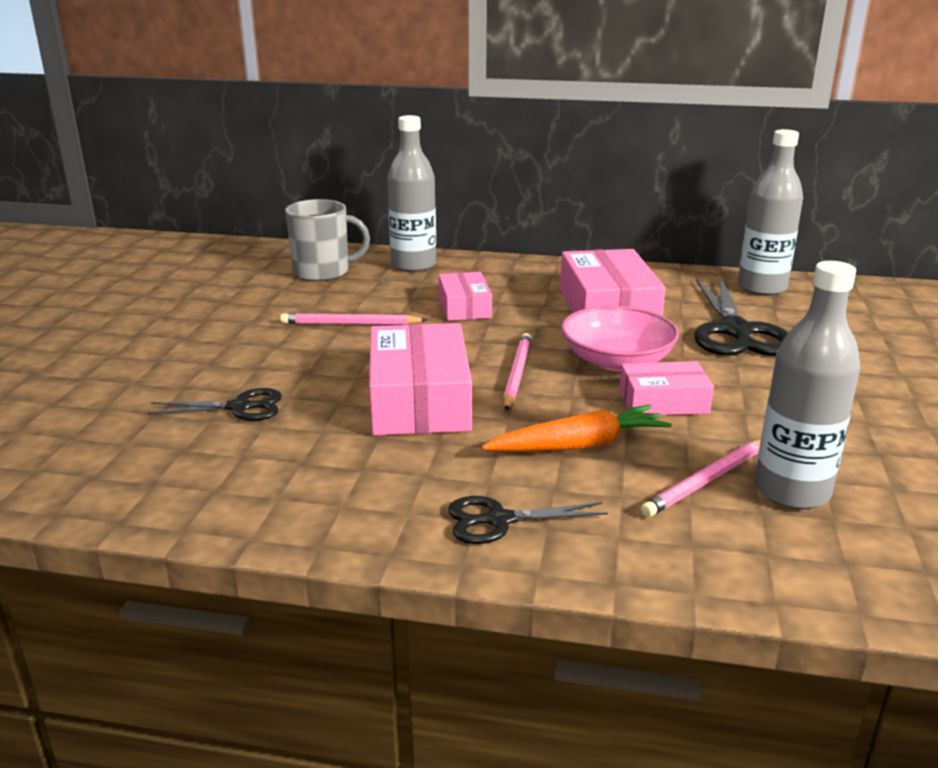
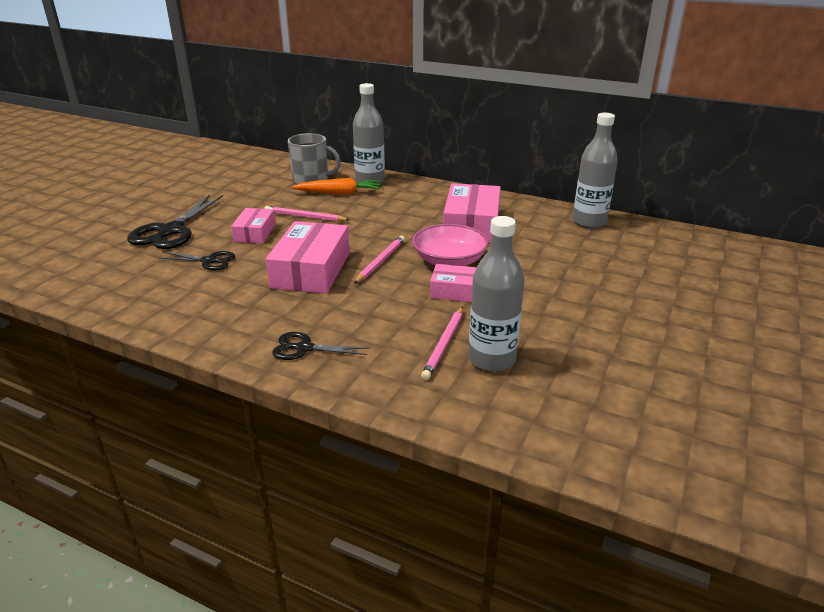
camera: 15 degrees right, 5 degrees up
(464, 307) = (381, 213): pink box -> pink box (255, 233)
(579, 445) = (384, 311): orange carrot -> orange carrot (339, 193)
(707, 481) = (444, 344): pink pencil -> pink pencil turned 45 degrees counterclockwise
(736, 331) = (544, 250): black scissors -> black scissors (171, 231)

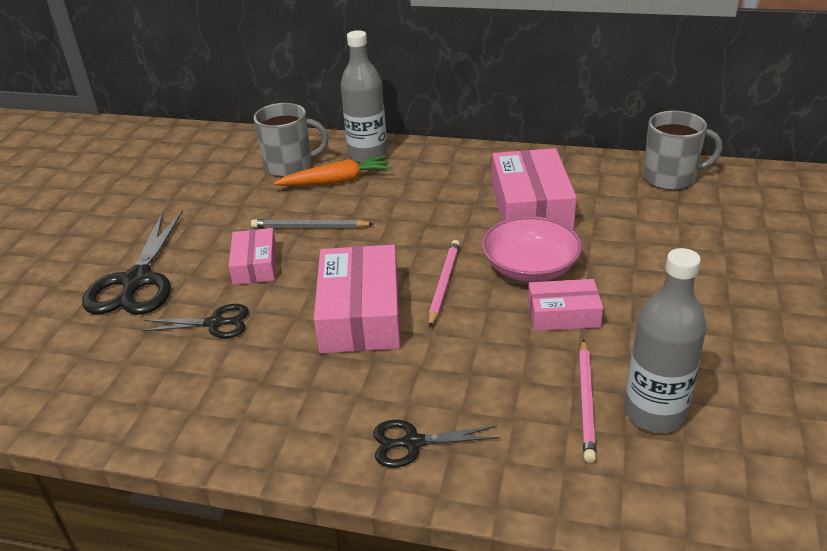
camera: 10 degrees left, 5 degrees up
(304, 217) = (309, 227): pink pencil -> grey pencil
(589, 222) = (671, 178): grey bottle -> grey mug

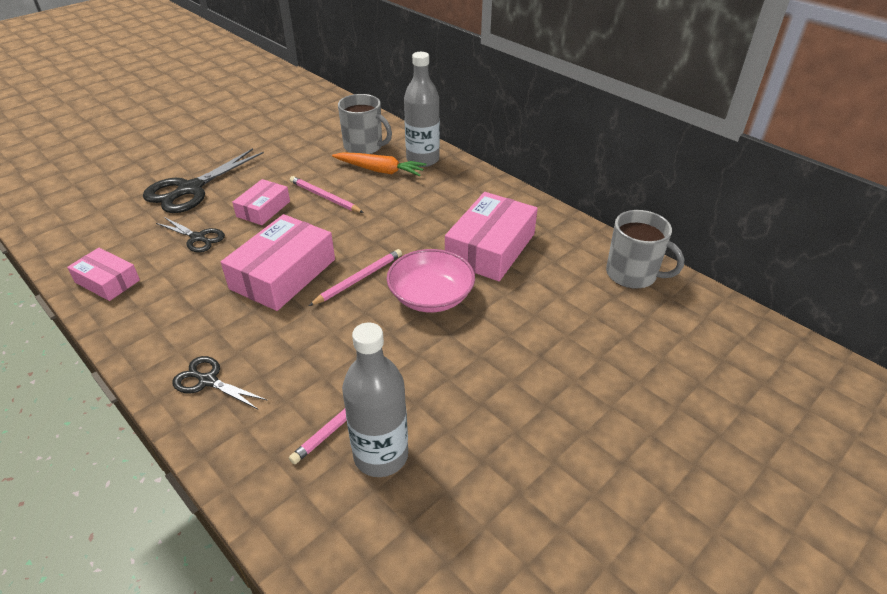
camera: 30 degrees right, 5 degrees up
(309, 227) = (324, 197): grey pencil -> pink pencil
(563, 314) = (410, 344): pink box -> pink box (107, 281)

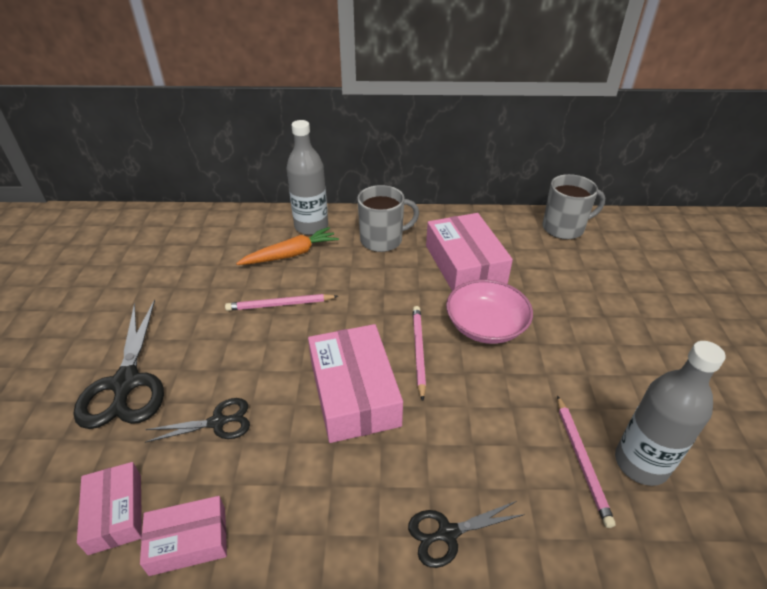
camera: 45 degrees left, 0 degrees up
(263, 209) = (240, 351): pink box -> pink box (115, 513)
(364, 147) = (244, 242): grey mug -> grey mug (382, 240)

